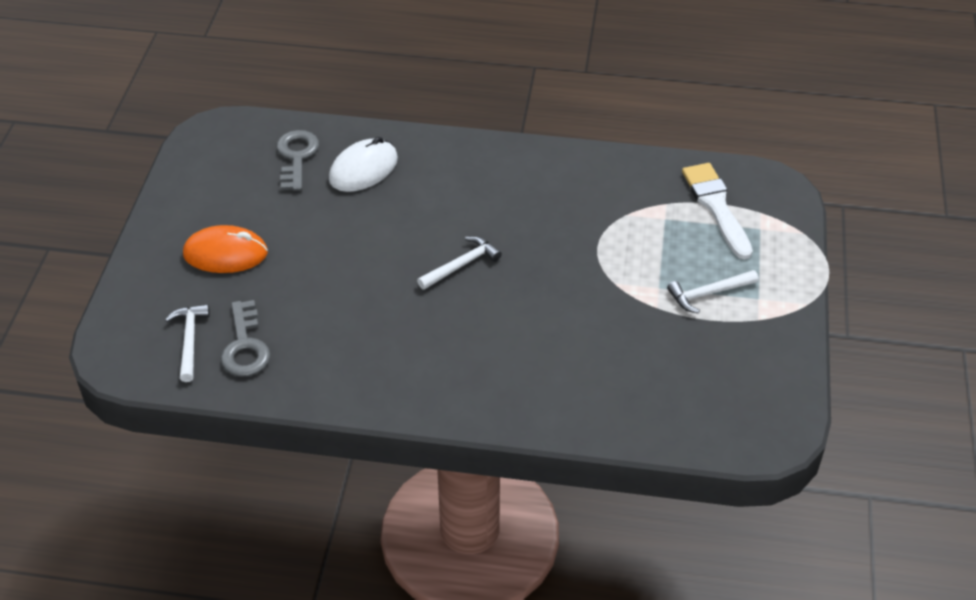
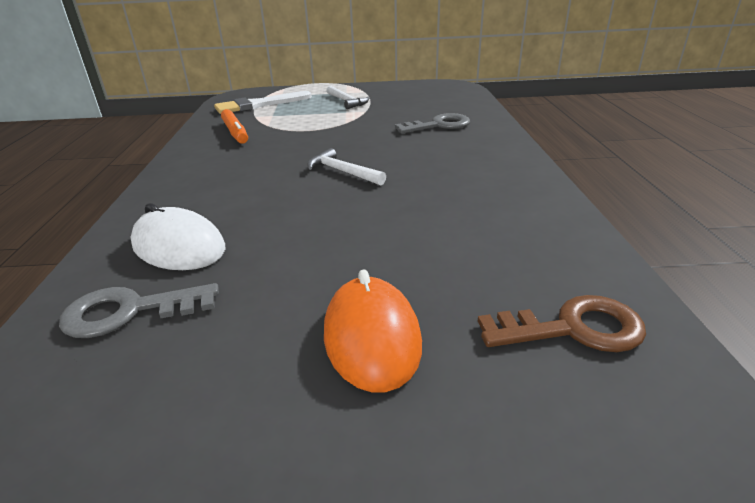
camera: 100 degrees left, 15 degrees down
(189, 340) = (573, 328): white hammer -> brown key
(245, 346) = (540, 274): grey key -> grey key (439, 125)
(607, 188) = (235, 132): none -> orange marker

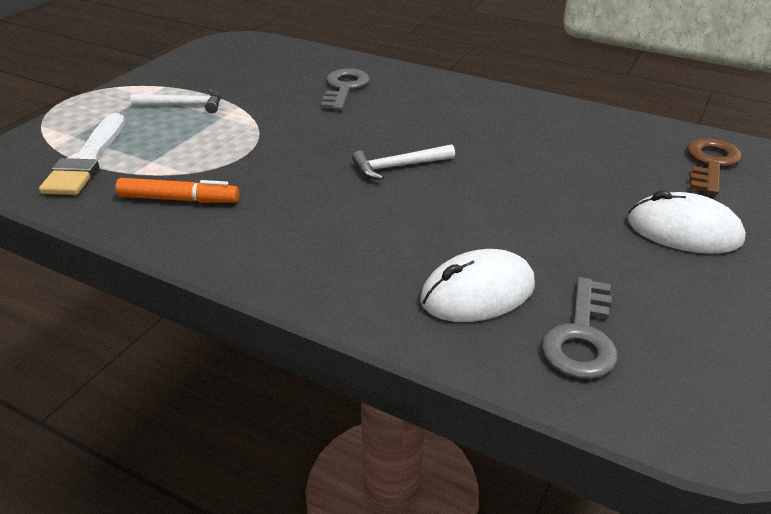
camera: 60 degrees left, 5 degrees up
(372, 337) = (683, 231): orange mouse -> white mouse

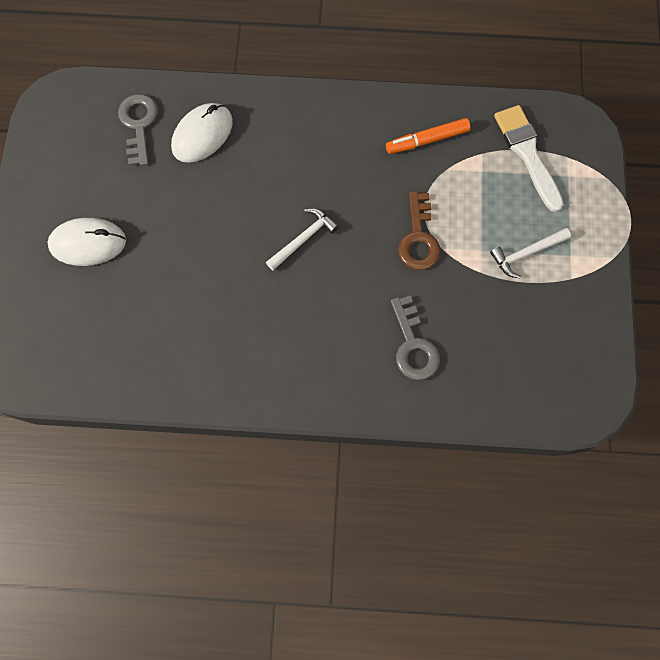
camera: 155 degrees right, 35 degrees up
(710, 163) = (69, 344): brown key -> brown key (418, 238)

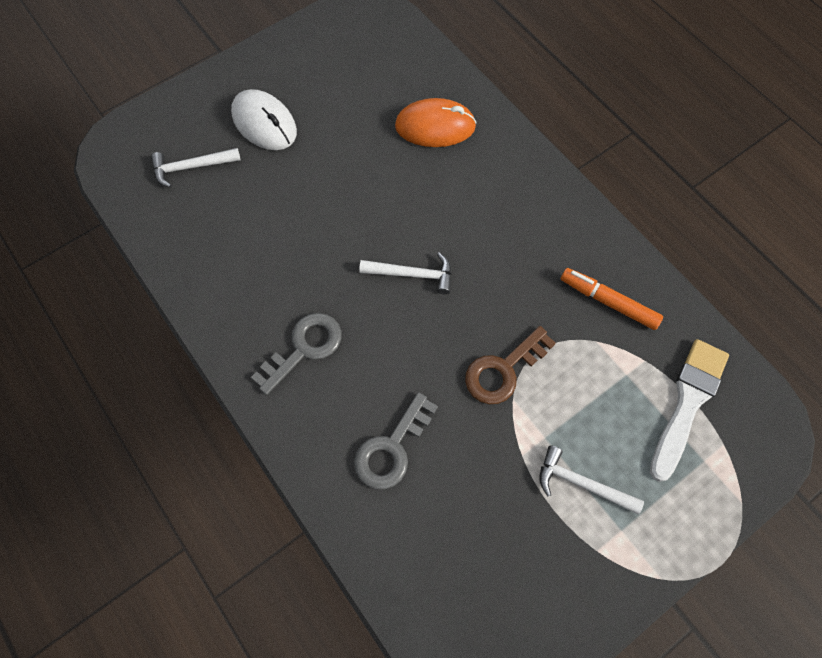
camera: 50 degrees right, 5 degrees down
(77, 321) = (191, 167): none -> white hammer
(138, 125) = (399, 77): grey key -> grey key (304, 348)
(202, 135) = (435, 126): white mouse -> orange mouse

